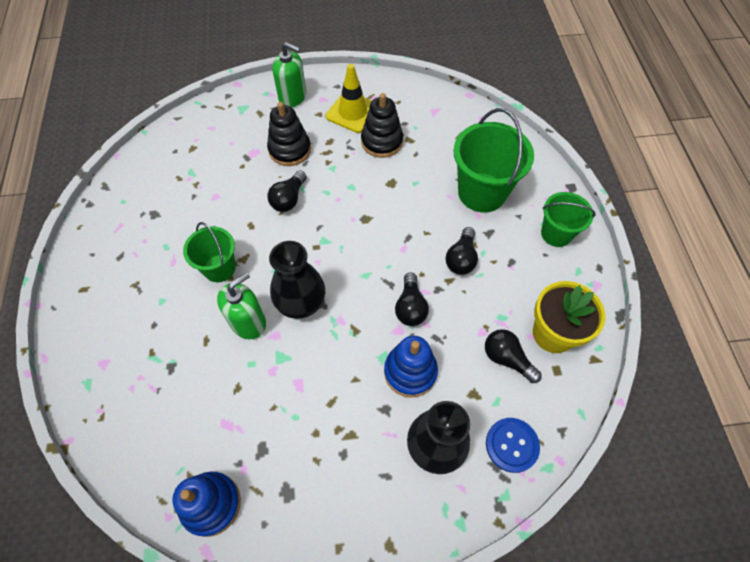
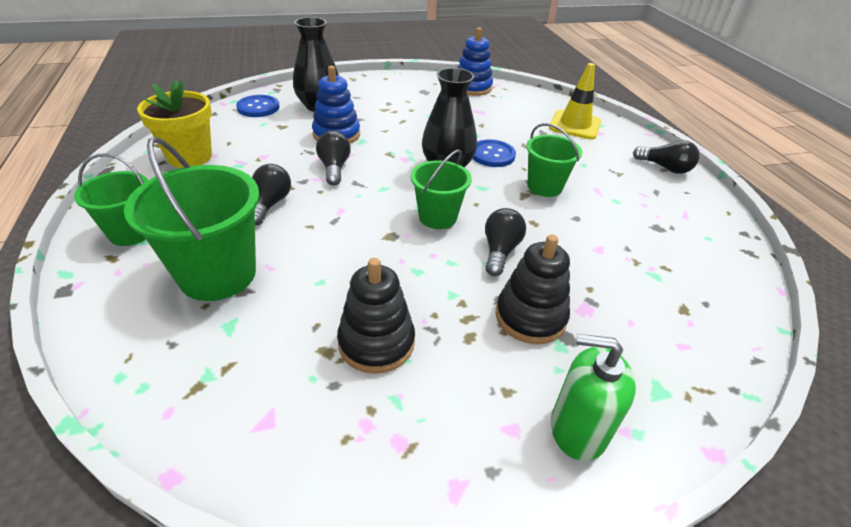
camera: 170 degrees right, 20 degrees down
(248, 322) = (492, 155): green soap dispenser -> blue button
(326, 235) = (437, 217): none -> green bucket
(353, 112) = (441, 401): yellow traffic cone -> yellow traffic cone (575, 125)
(507, 359) = (245, 142): black light bulb -> black light bulb (665, 168)

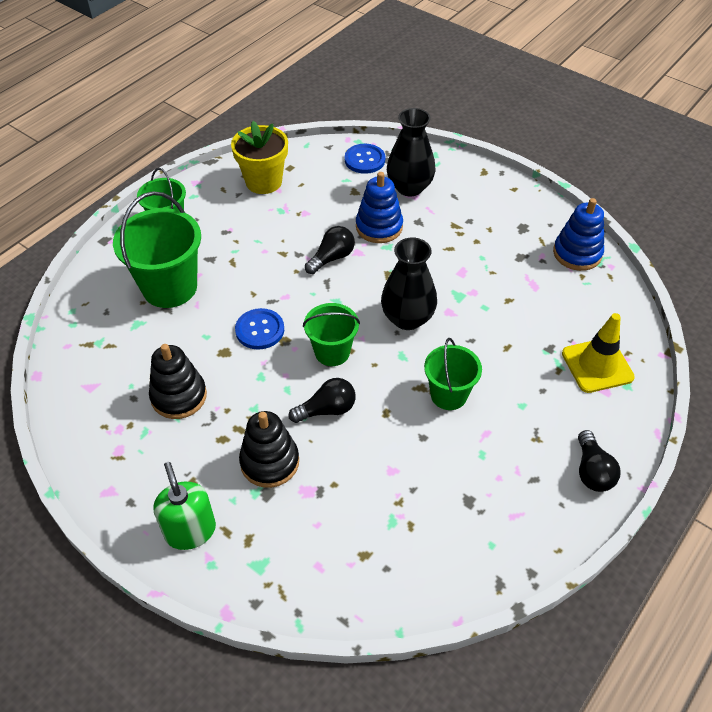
camera: 55 degrees right, 10 degrees up
(270, 204) = (255, 258): black light bulb -> none
(492, 155) = (462, 335): blue button -> blue button (260, 330)

